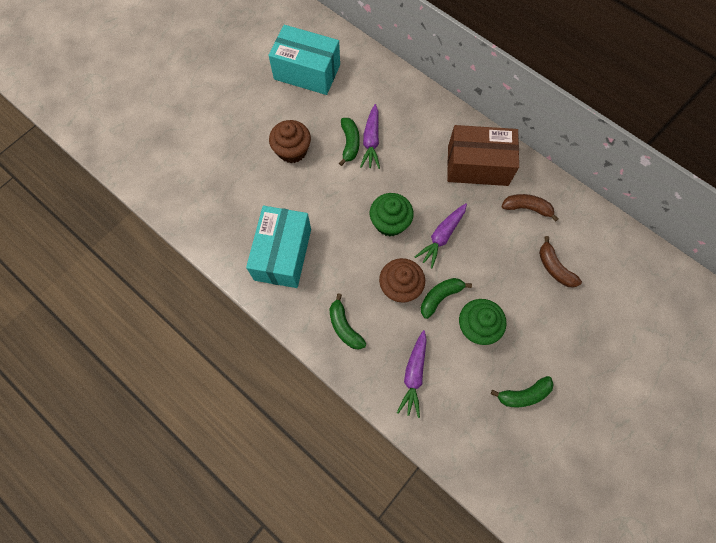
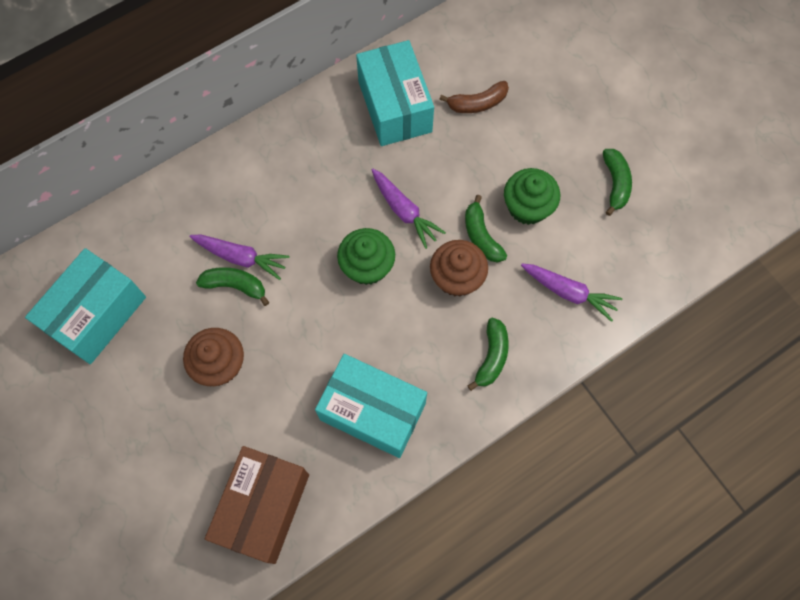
camera: 75 degrees left, 0 degrees up
(344, 327) = (491, 357): green banana -> green banana turned 60 degrees counterclockwise
(477, 165) = (320, 141): brown box -> brown box (263, 507)
(527, 208) = (395, 106): brown banana -> turquoise box

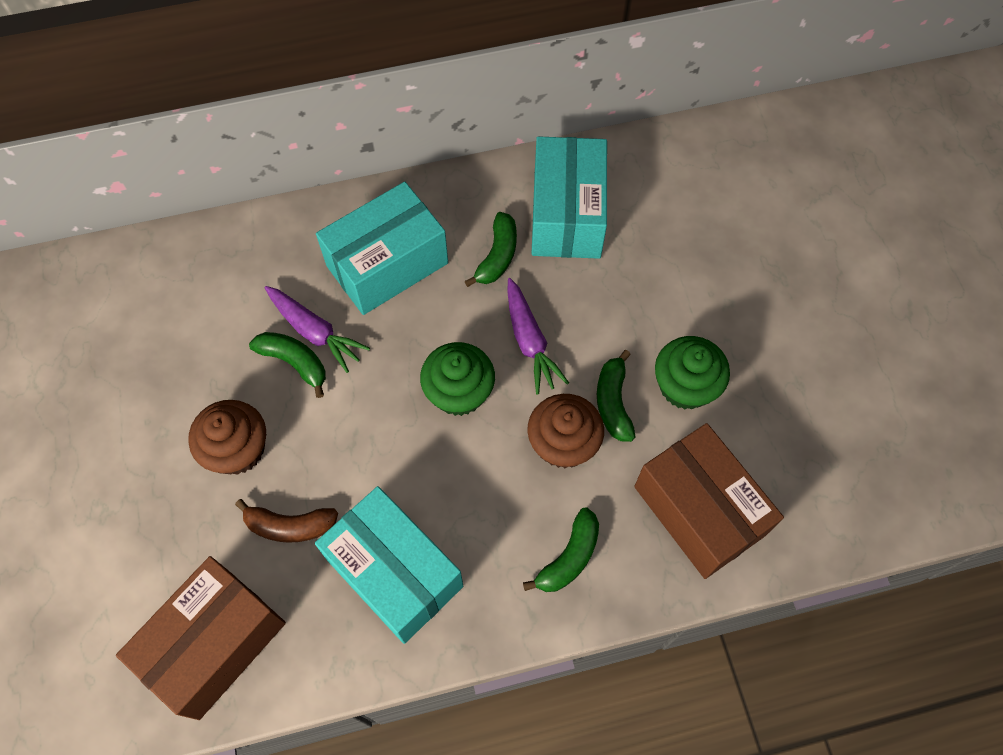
camera: 20 degrees right, 5 degrees down
(96, 314) = (125, 342): turquoise box -> turquoise box (387, 264)
(477, 103) = (669, 242): brown banana -> brown banana (290, 526)
(569, 292) = (699, 510): purple carrot -> brown box
(615, 184) = (809, 394): green banana -> green banana (497, 256)

